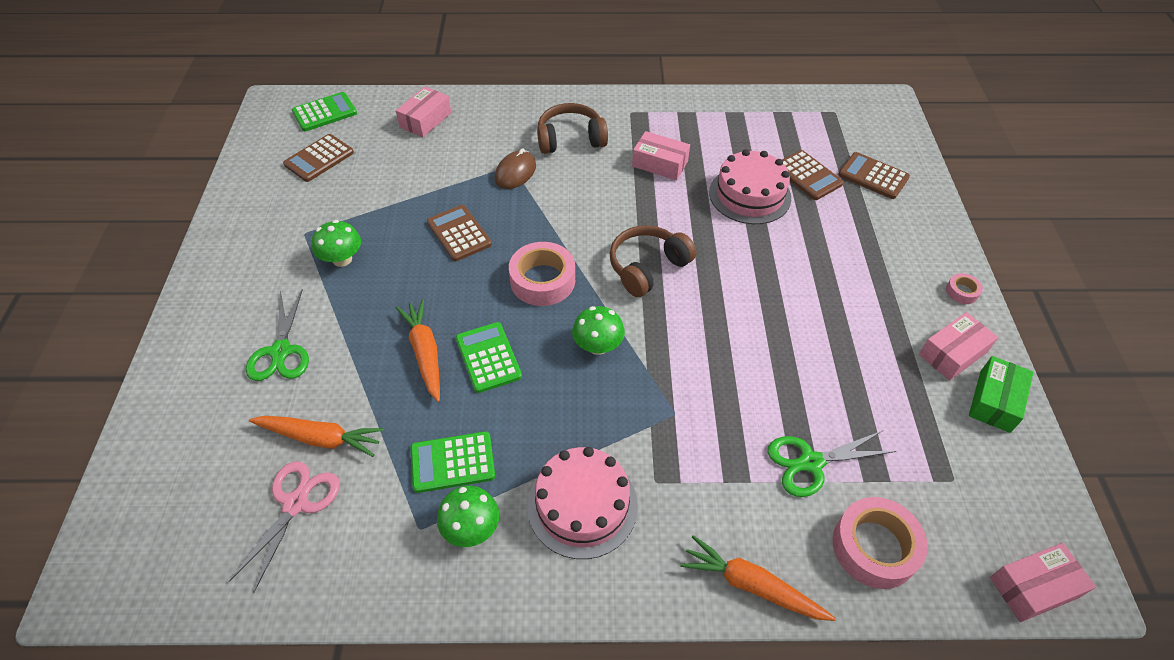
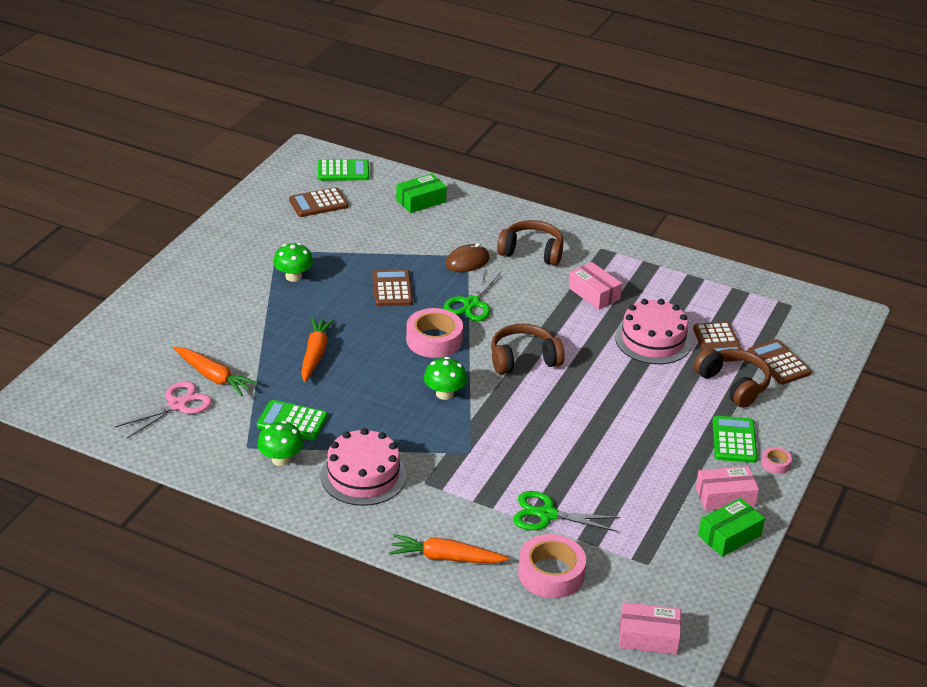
camera: 25 degrees right, 15 degrees down
(281, 351) = (216, 318): green scissors -> green scissors (471, 303)
(425, 120) = (421, 201): pink box -> green box
(488, 357) = (358, 372): green calculator -> green calculator (734, 440)
(752, 585) = (446, 558): orange carrot -> orange carrot turned 45 degrees counterclockwise
(855, 216) = (733, 384): none -> brown headphones

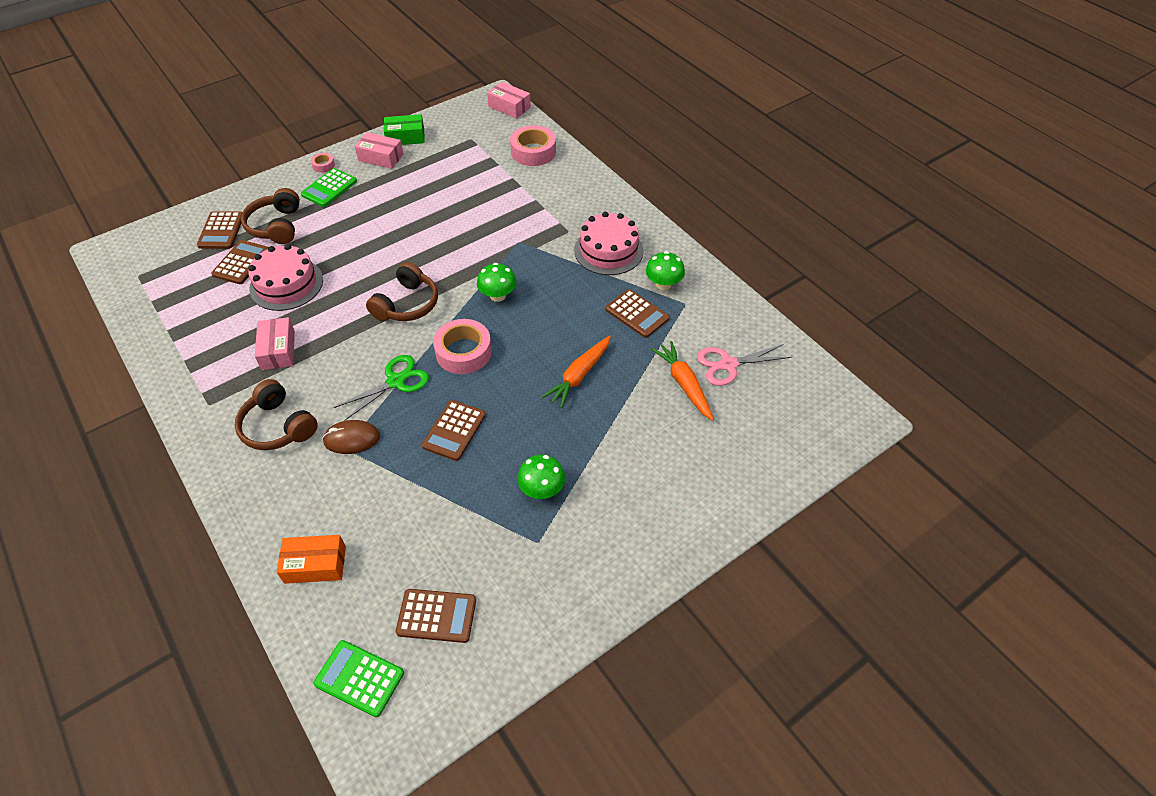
camera: 150 degrees left, 15 degrees up
(292, 421) = (637, 314): green calculator -> brown calculator
(421, 201) = (315, 564): green box -> orange box
(446, 558) = (591, 180): orange carrot -> none
(523, 359) = (407, 304): brown headphones -> brown headphones turned 75 degrees counterclockwise
(547, 515) = (504, 184): green scissors -> none

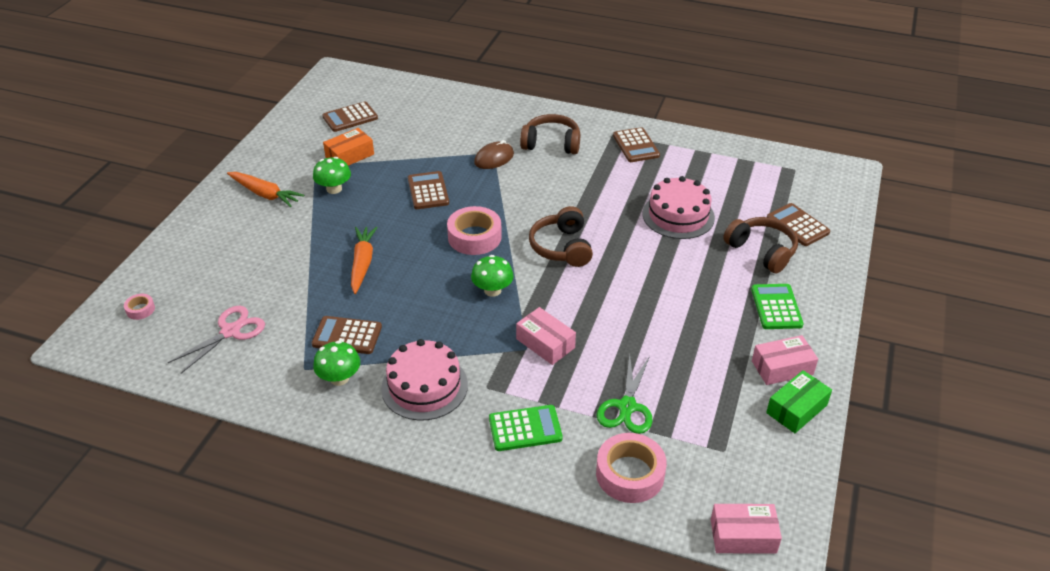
camera: 145 degrees right, 10 degrees down
(241, 263) = (738, 212): brown calculator -> brown calculator (636, 146)
(278, 350) = (615, 177): pink box -> pink box (545, 343)
(315, 564) = (443, 106): orange box -> orange box (350, 156)
(323, 165) = (821, 327): pink tape -> pink tape (140, 309)
(359, 678) = (369, 86): green calculator -> green calculator (525, 428)
(395, 381) = (504, 197): green scissors -> green scissors (627, 407)
(684, 384) = (265, 297): orange carrot -> orange carrot (265, 194)

